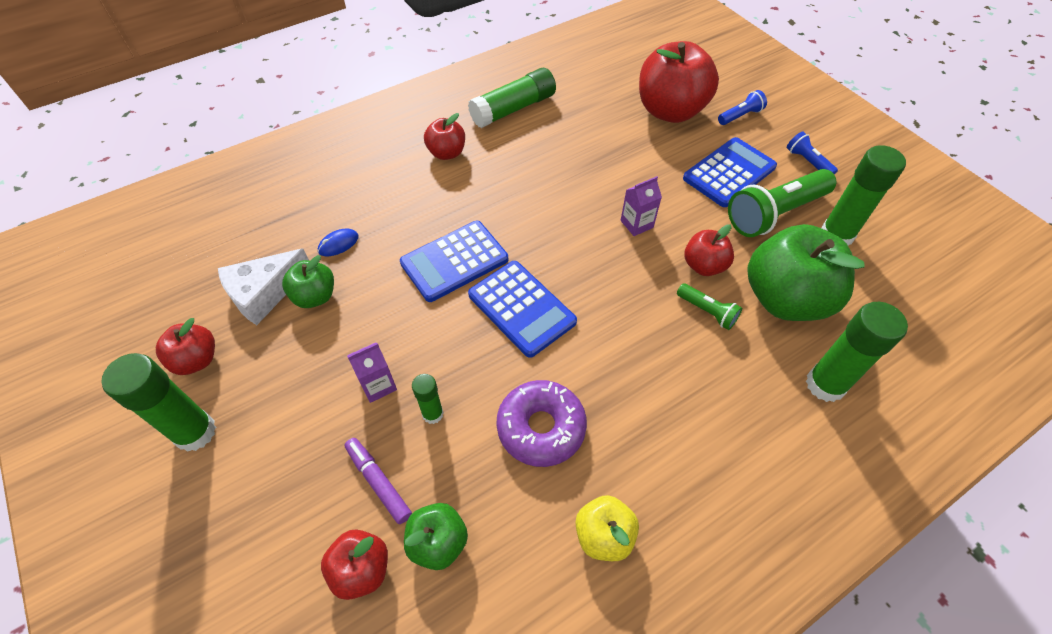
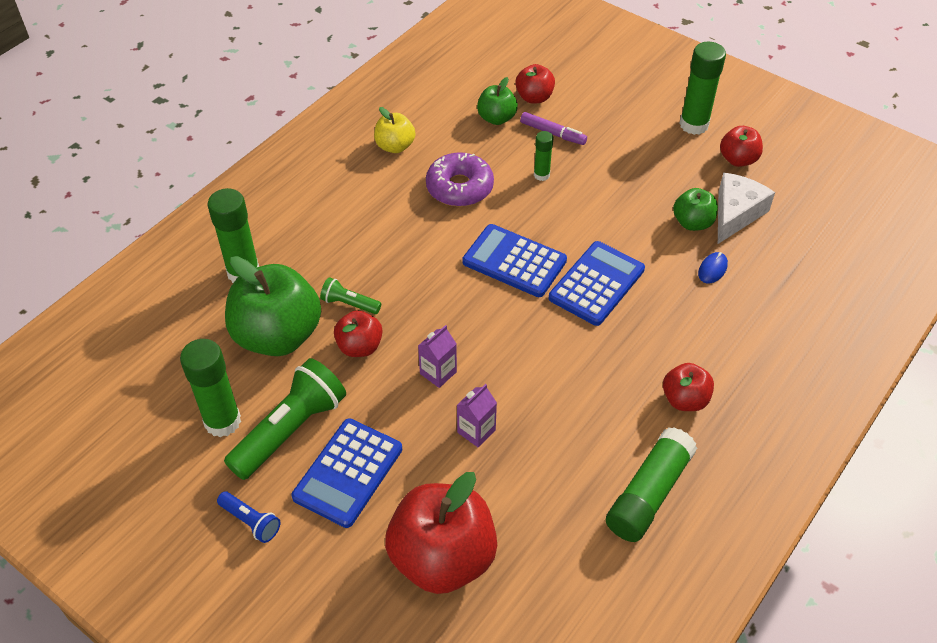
camera: 160 degrees right, 5 degrees down
(378, 385) = (593, 180): purple carton -> purple carton (476, 431)
(740, 116) = (344, 580): blue flashlight -> none

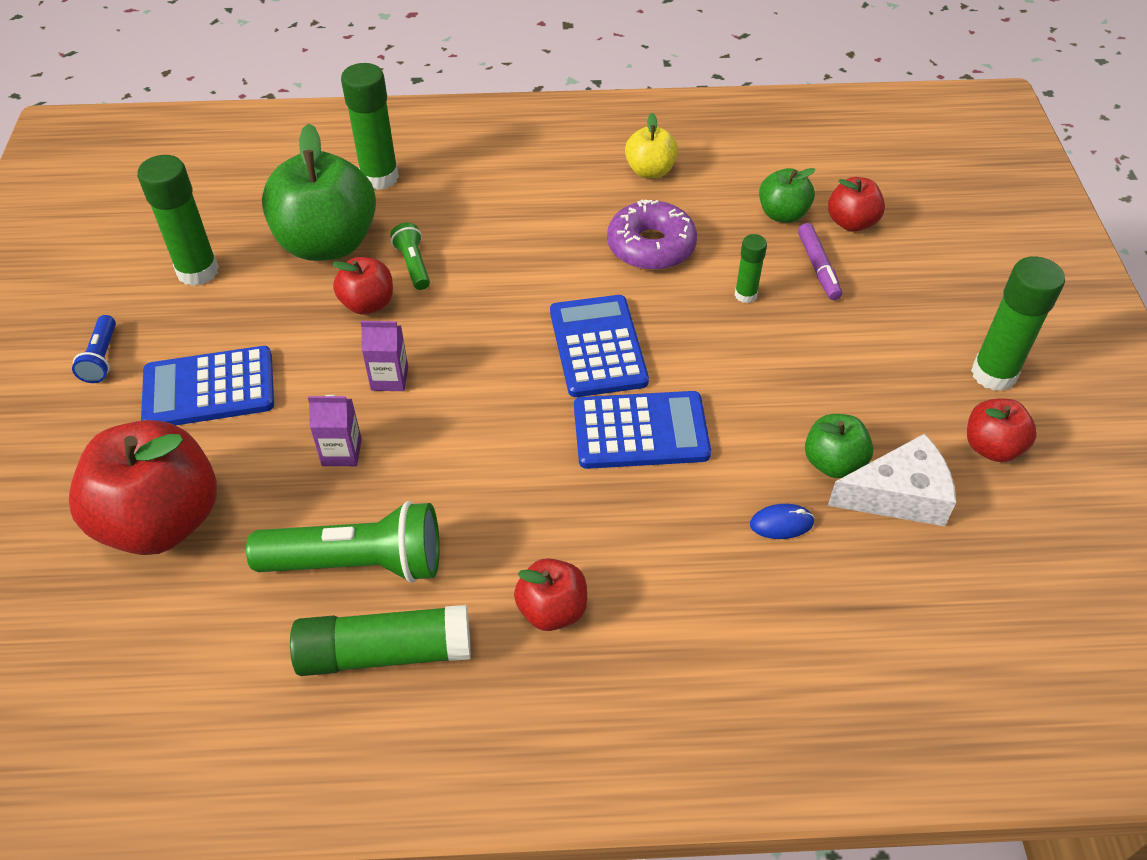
camera: 50 degrees right, 0 degrees up
(290, 430) = (226, 319): green flashlight -> green flashlight (358, 563)

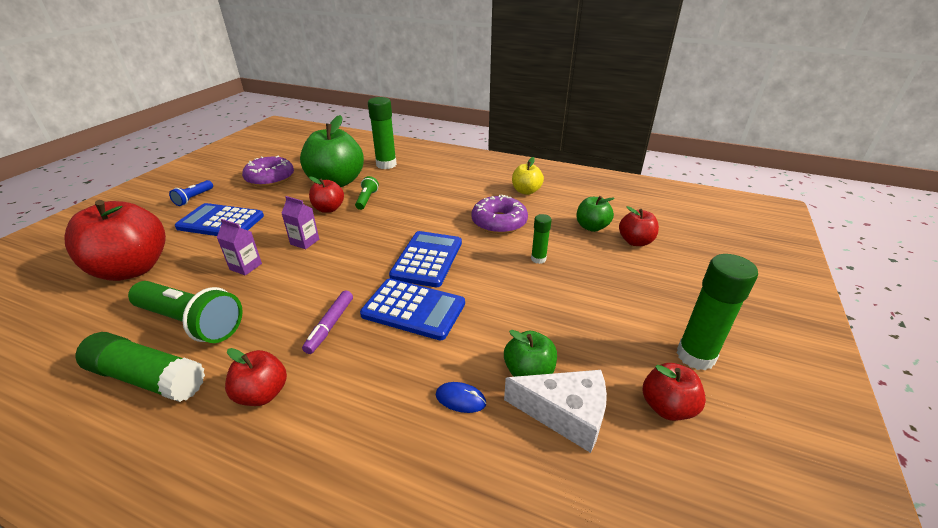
camera: 25 degrees right, 15 degrees down
(198, 271) = (270, 178): green glue stick -> purple donut
(818, 267) = (597, 257): purple marker -> purple marker (330, 325)

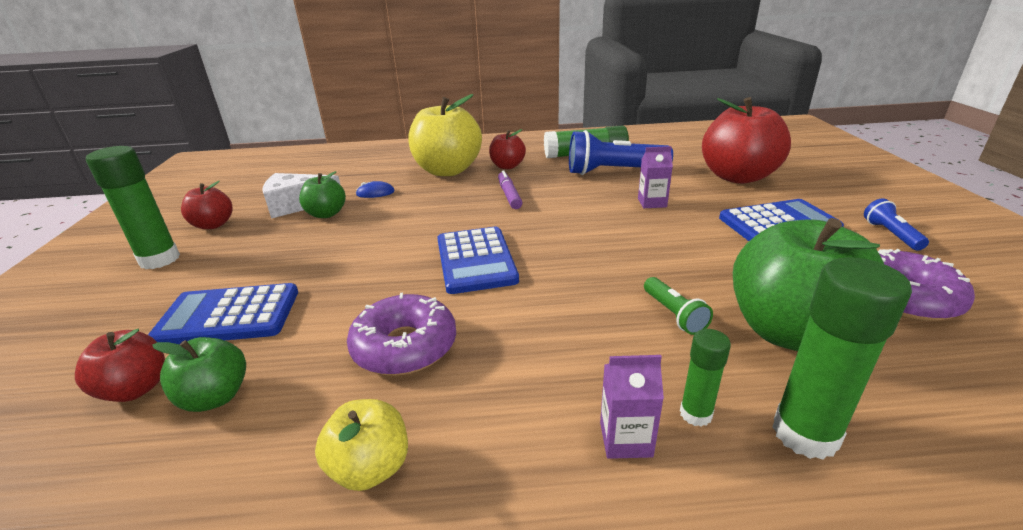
camera: 155 degrees right, 5 degrees down
(191, 323) = (613, 172): green flashlight -> blue flashlight
(305, 242) = (642, 235): purple carton -> purple carton (625, 439)
(329, 209) = (697, 279): red apple -> none
(339, 421) = (447, 170): none -> yellow apple
(413, 309) = (449, 220): blue calculator -> blue calculator (228, 316)
(538, 259) = (324, 304): green glue stick -> green glue stick (695, 414)

